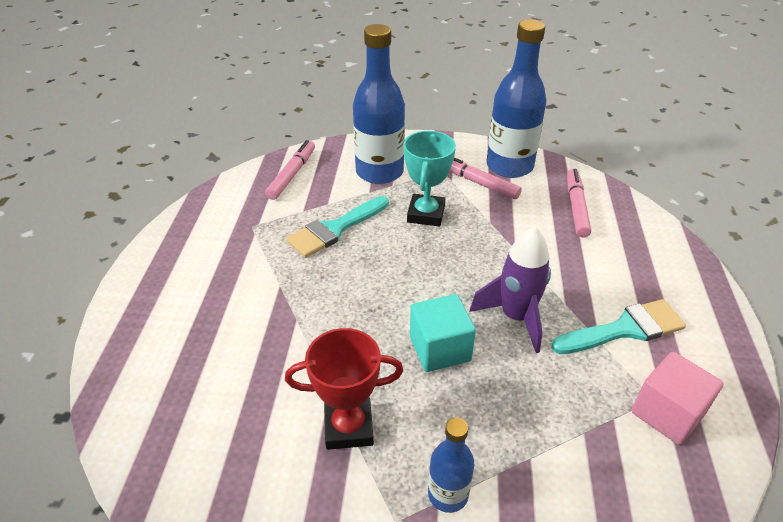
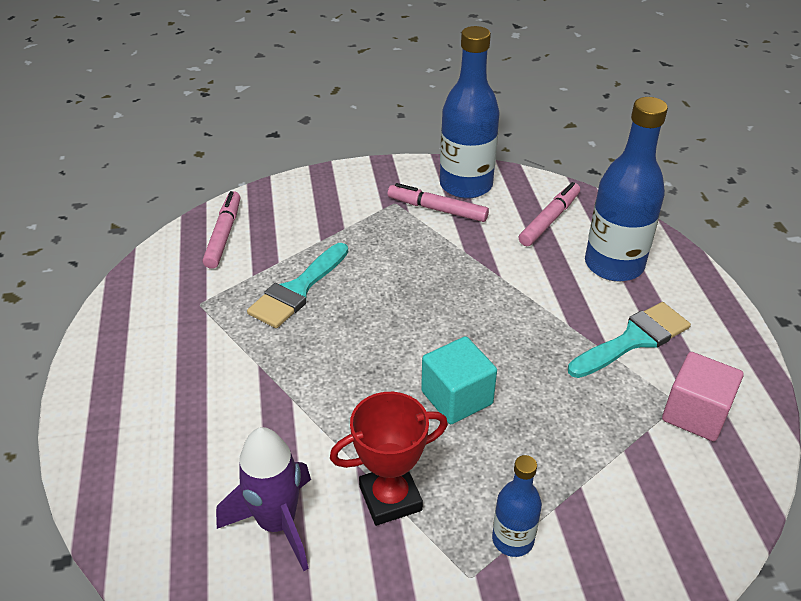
camera: 15 degrees left, 0 degrees up
(379, 172) = (324, 215): blue bottle -> blue bottle (614, 265)
(426, 214) = (393, 255): turquoise trophy -> none
(516, 317) = (523, 349): purple rocket -> purple rocket (277, 523)
(576, 207) = (549, 220): pink marker -> pink marker turned 45 degrees clockwise

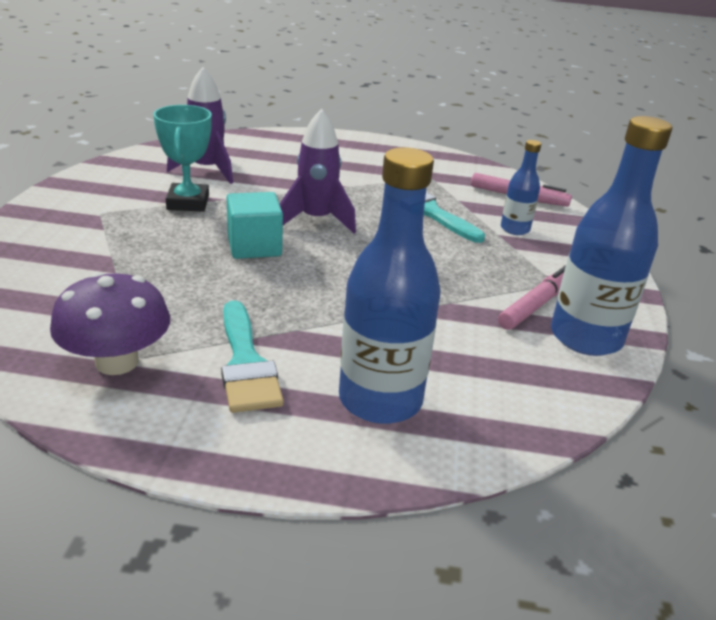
camera: 105 degrees right, 10 degrees down
(368, 368) = (316, 220): none -> purple rocket
(390, 498) = (188, 203): red trophy -> turquoise trophy
(512, 539) = (107, 233): blue bottle -> blue bottle (515, 229)
(549, 220) = (494, 379): pink marker -> none
(695, 413) = (117, 362): pink cube -> purple mushroom

